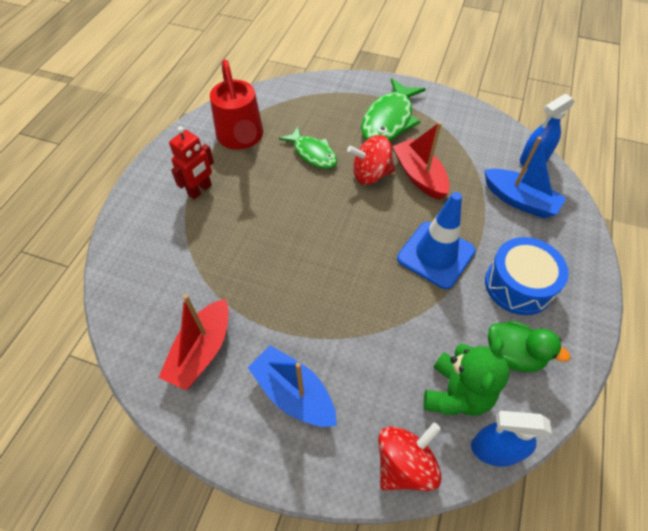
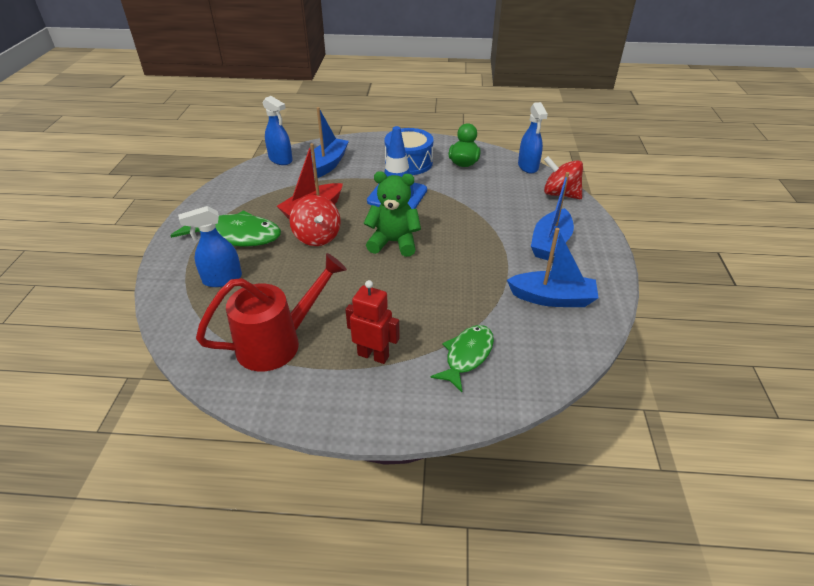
camera: 105 degrees left, 15 degrees down
(201, 351) = (552, 298): red boat -> blue boat
(313, 153) = (295, 279): green fish -> green fish (467, 356)
(328, 111) = (222, 279): none -> blue spray bottle
(456, 393) = (503, 180): green teddy bear -> green teddy bear (393, 242)

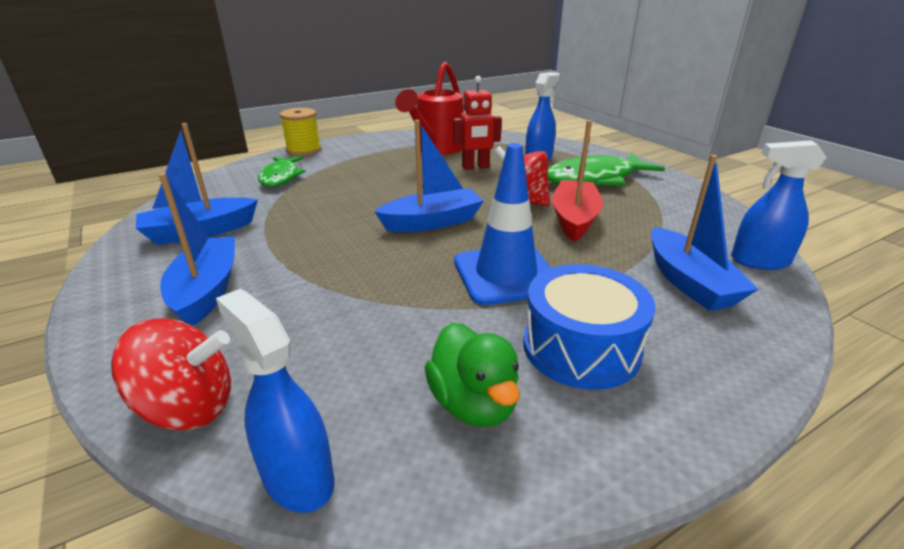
camera: 145 degrees right, 10 degrees down
(373, 355) = (359, 160): red robot -> red robot (475, 167)
(393, 242) = (432, 222): green teddy bear -> blue boat
(413, 416) = (304, 150): none -> yellow spool

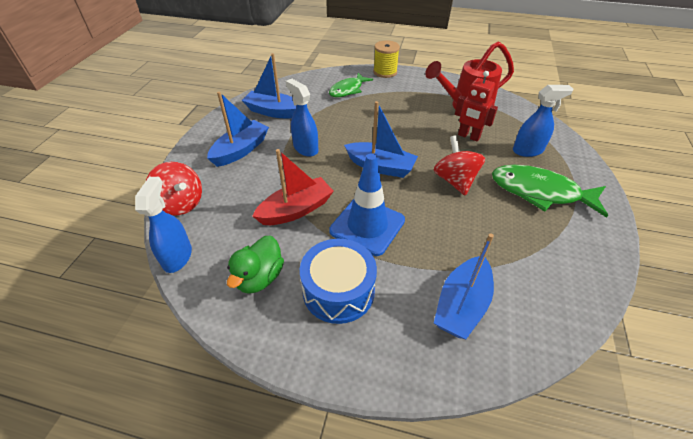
camera: 45 degrees right, 15 degrees up
(574, 219) = (466, 215): red boat -> red boat (296, 210)
(759, 261) = (542, 330): blue spray bottle -> blue spray bottle (305, 148)

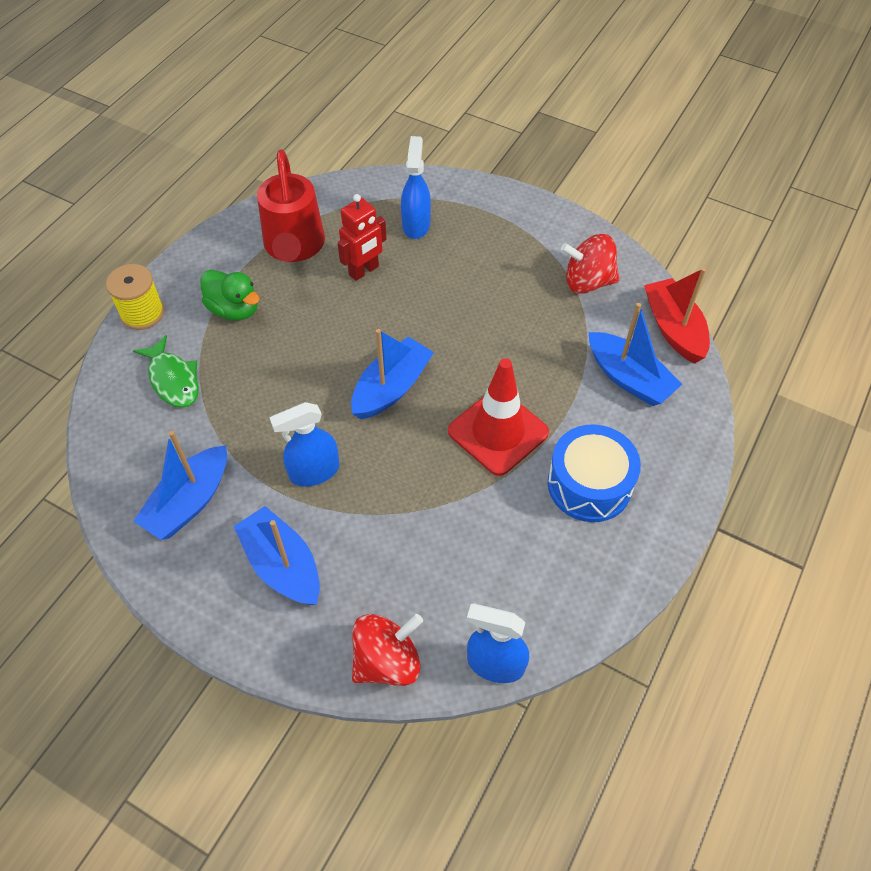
camera: 75 degrees left, 10 degrees up
(259, 277) = (553, 565): green duck -> green duck (234, 309)
(296, 210) = (446, 506): red boat -> red boat (673, 328)
(367, 225) = (498, 432): blue traffic cone -> red traffic cone
(455, 181) = (446, 318): red spinning top -> red spinning top (587, 282)
(540, 192) = (492, 247): green fish -> none

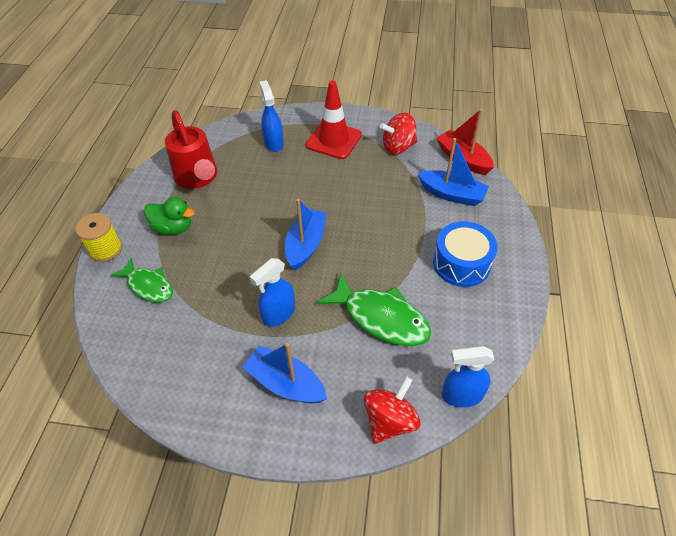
camera: 20 degrees left, 5 degrees down
(189, 502) = (197, 364): blue boat -> none
(364, 271) = (252, 179): red robot -> none
(441, 522) = (380, 318): none -> green fish
(498, 432) = (388, 250): red traffic cone -> red traffic cone (333, 140)

